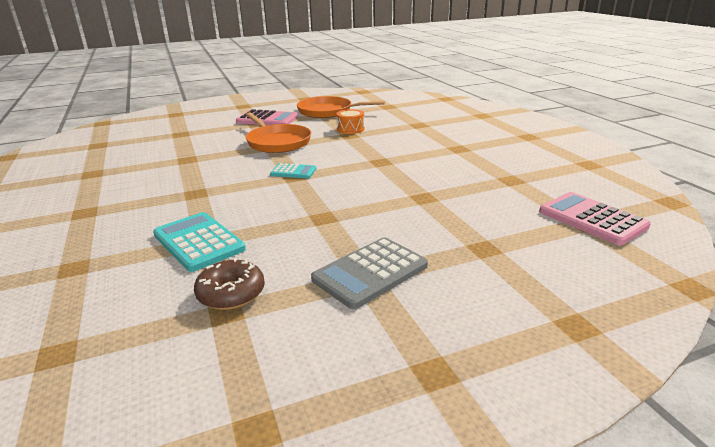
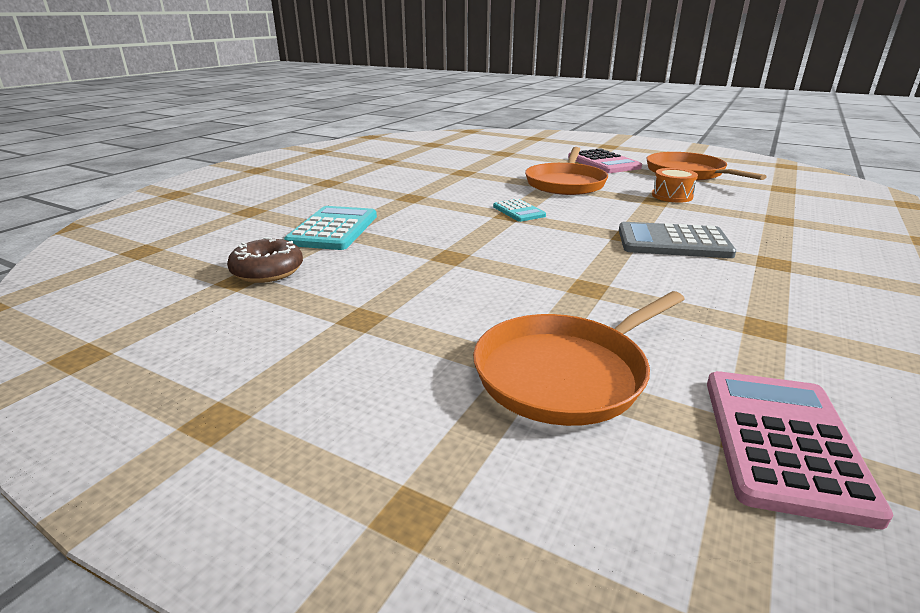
camera: 50 degrees right, 0 degrees up
(370, 273) = (373, 317): grey calculator -> grey calculator (673, 242)
(500, 240) = (566, 373): none -> orange pan

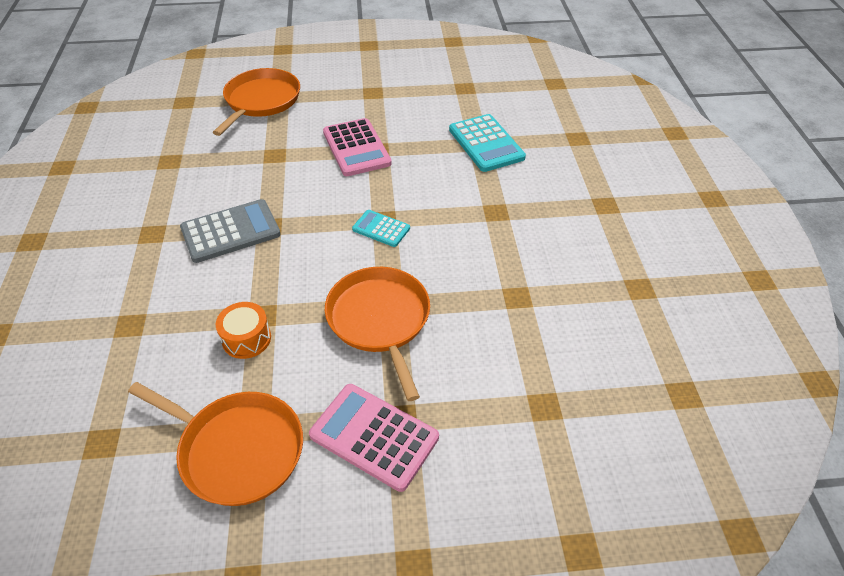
camera: 145 degrees right, 20 degrees up
(267, 271) = (461, 98): brown donut -> none
(782, 442) = (172, 104): pink calculator -> pink calculator (356, 148)

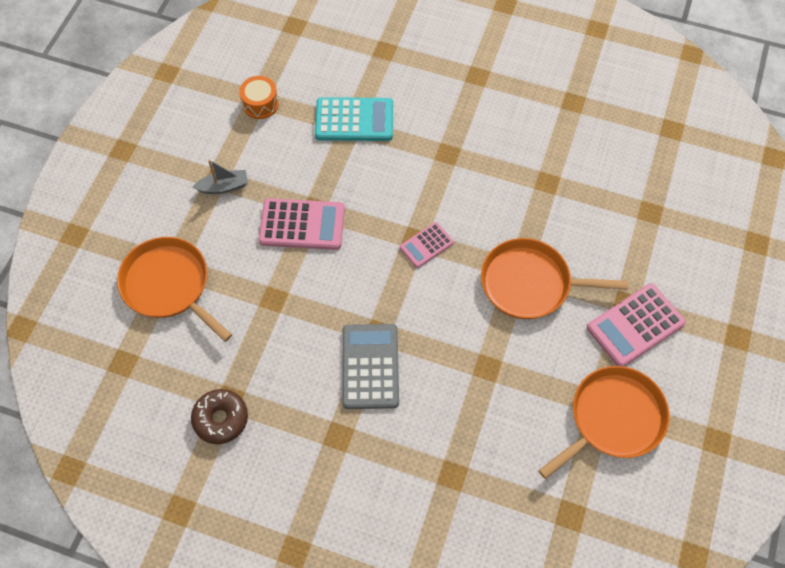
camera: 65 degrees left, 15 degrees up
(149, 162) = (221, 419): none -> brown donut
(246, 338) = (508, 386): orange drum -> orange drum (260, 104)
(367, 98) = (224, 187): none -> grey boat
(381, 229) = (426, 245): turquoise calculator -> pink calculator

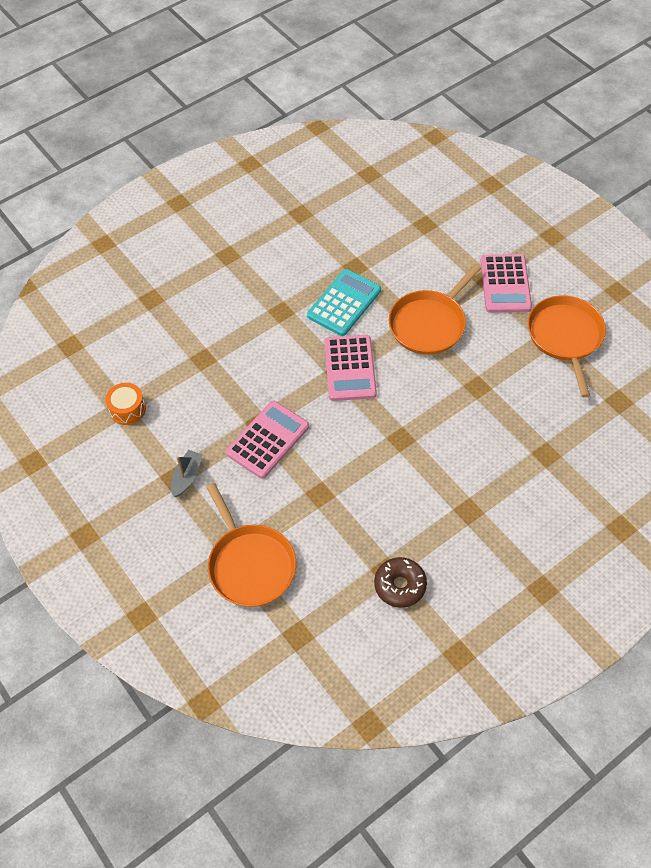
camera: 55 degrees left, 5 degrees down
(169, 285) = (250, 564): orange pan -> orange pan turned 105 degrees counterclockwise
(354, 120) = (199, 354): turquoise calculator -> turquoise calculator (344, 303)
(370, 366) = (425, 459): grey calculator -> none
(426, 245) = (350, 368): pink calculator -> pink calculator, size x1.73

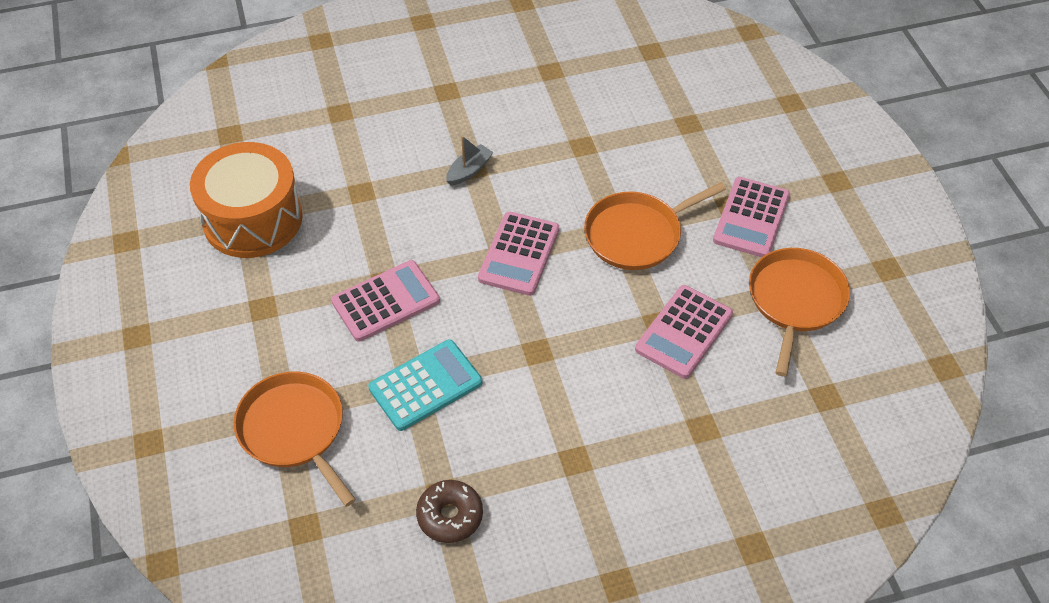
camera: 20 degrees right, 5 degrees down
(127, 409) = (253, 219): orange drum -> orange drum, size x2.30
(187, 477) = (277, 311): grey boat -> grey boat (469, 170)
(250, 564) = (294, 430): orange pan -> orange pan turned 150 degrees clockwise
(344, 303) = (549, 181): turquoise calculator -> turquoise calculator (425, 385)
(499, 387) = (684, 332): none -> pink calculator

